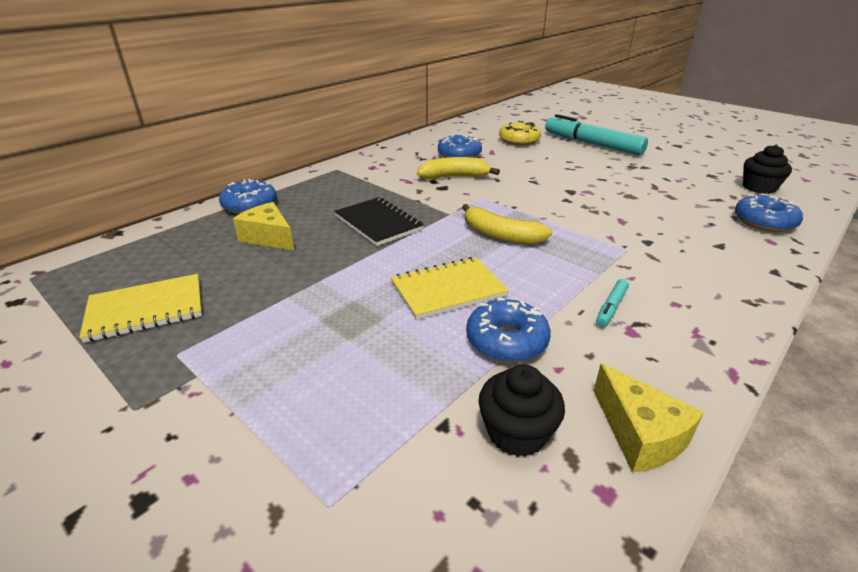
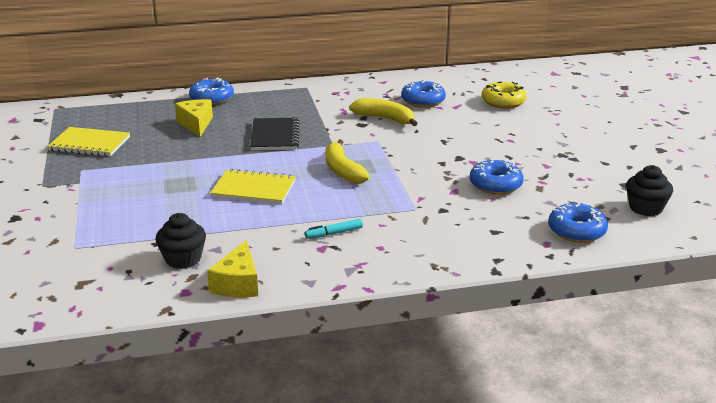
camera: 35 degrees right, 5 degrees down
(506, 340) = (243, 224): blue donut -> blue donut (495, 185)
(592, 144) = (568, 124): turquoise marker -> none

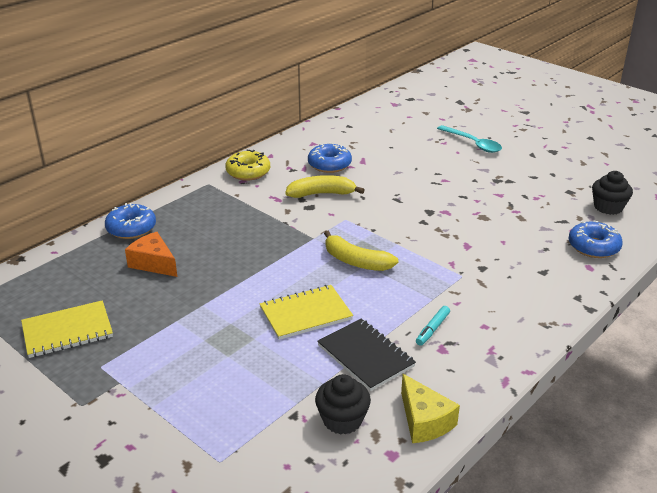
camera: 35 degrees left, 5 degrees up
(196, 124) = (153, 263): yellow cheese -> orange cheese
(275, 136) = (249, 248): black notebook -> black notebook (365, 356)
(495, 185) = (488, 227): blue donut -> none
(503, 102) = (393, 144): yellow donut -> yellow donut (248, 172)
(583, 121) = (473, 144): none -> turquoise spoon

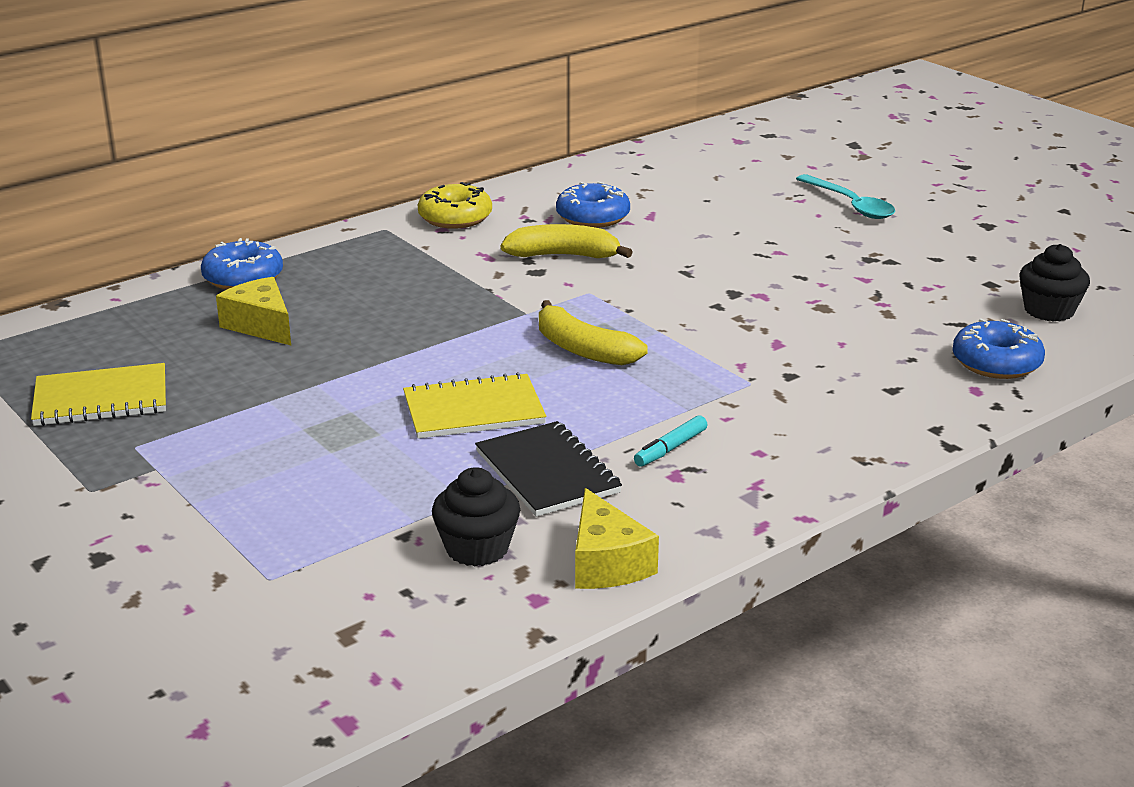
camera: 10 degrees right, 5 degrees down
(153, 263) = (261, 325): orange cheese -> yellow cheese

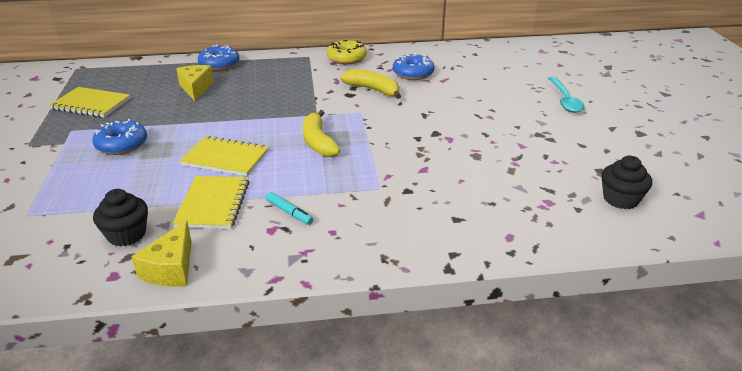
camera: 30 degrees right, 5 degrees up
(547, 472) = (213, 204): black notebook -> yellow notebook
(671, 448) = (289, 212): turquoise marker -> turquoise marker turned 120 degrees counterclockwise
(996, 363) = (544, 223): blue donut -> blue donut (122, 145)

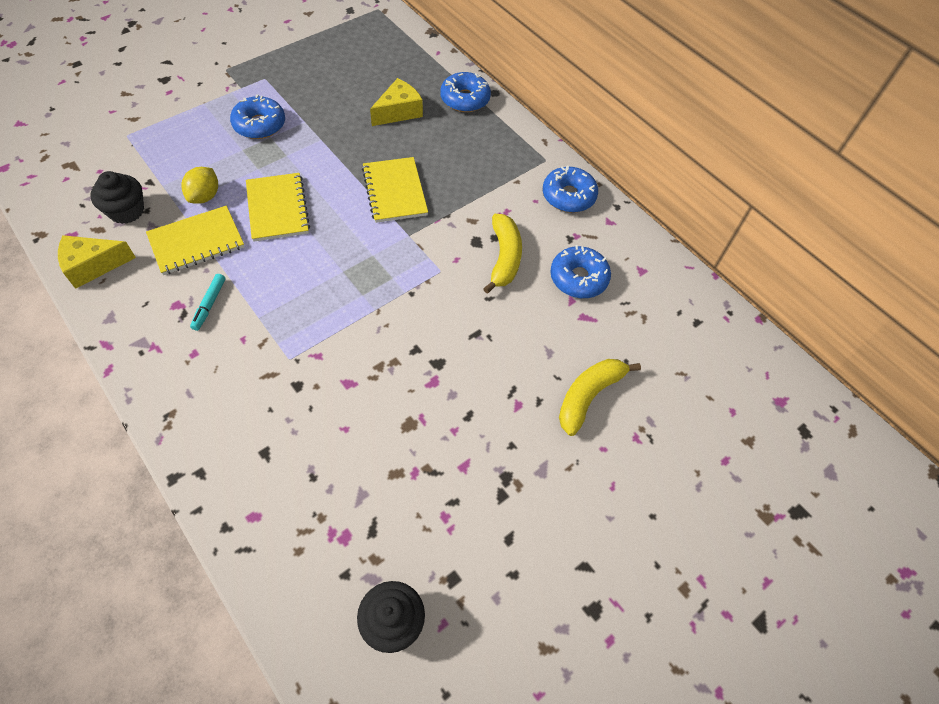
camera: 55 degrees right, 25 degrees up
(91, 104) = (317, 61): yellow notebook -> yellow notebook (394, 191)
(166, 189) = (205, 196): none -> yellow lemon
(318, 142) = (351, 264): yellow banana -> yellow banana (588, 396)
(346, 58) = (568, 196): yellow donut -> blue donut
(565, 100) = (630, 481): turquoise spoon -> none

